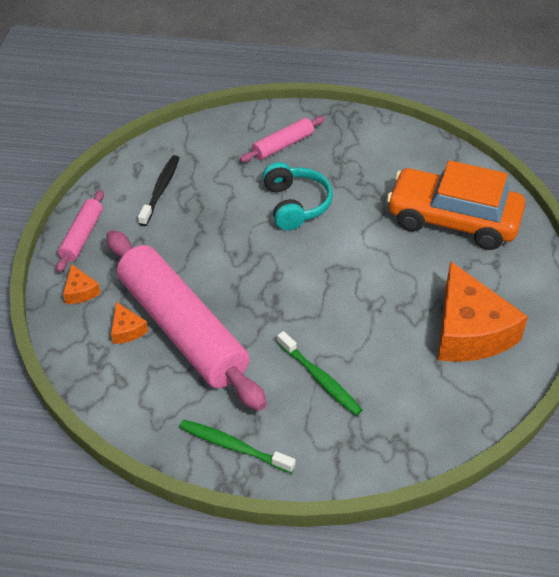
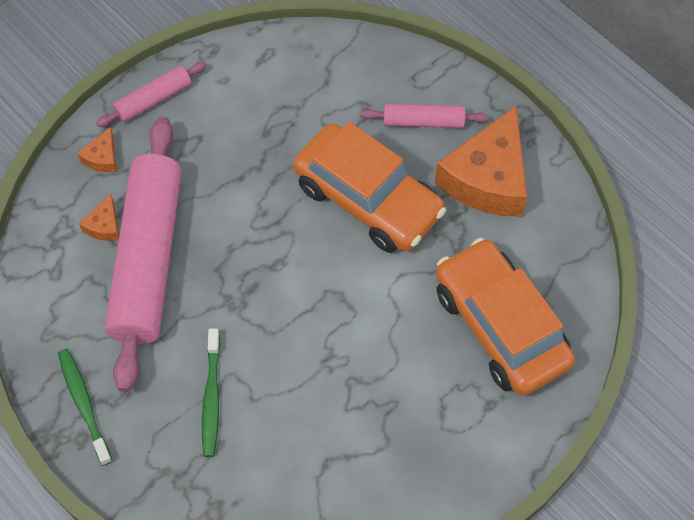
camera: 40 degrees right, 15 degrees up
(160, 190) = (264, 95): black toothbrush -> none
(295, 205) = (368, 199): turquoise headphones -> orange car
(469, 331) = (388, 455): orange cheese -> orange cheese (488, 178)

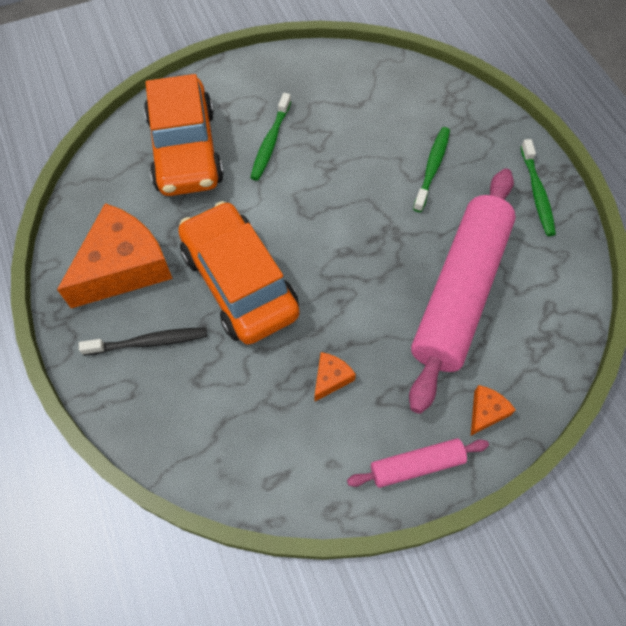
camera: 160 degrees left, 0 degrees up
(104, 225) = (496, 337): orange cheese -> orange cheese (330, 378)
(410, 370) = (270, 142): none -> green toothbrush
(423, 121) = (149, 342): pink rolling pin -> black toothbrush

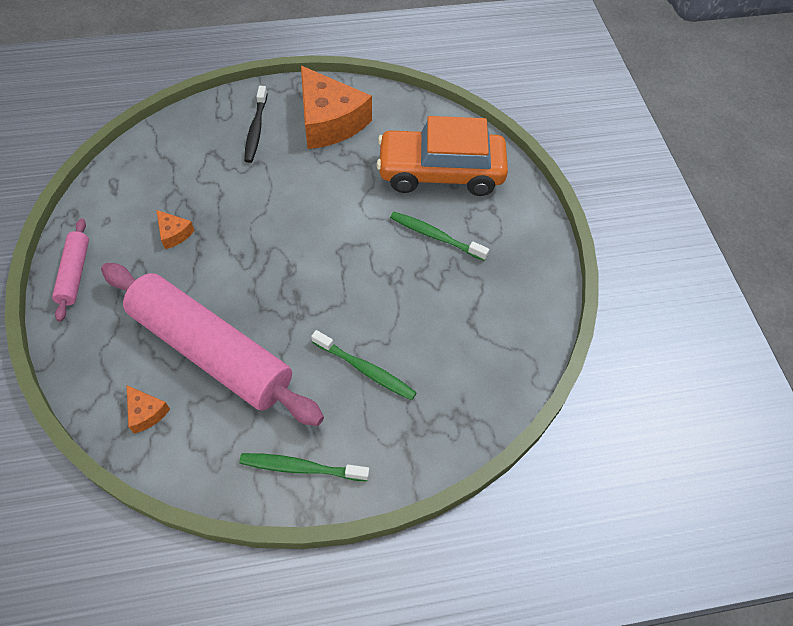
camera: 100 degrees right, 5 degrees down
(239, 283) = (287, 189): orange car -> none
(486, 412) = (90, 336): orange cheese -> orange cheese (146, 412)

